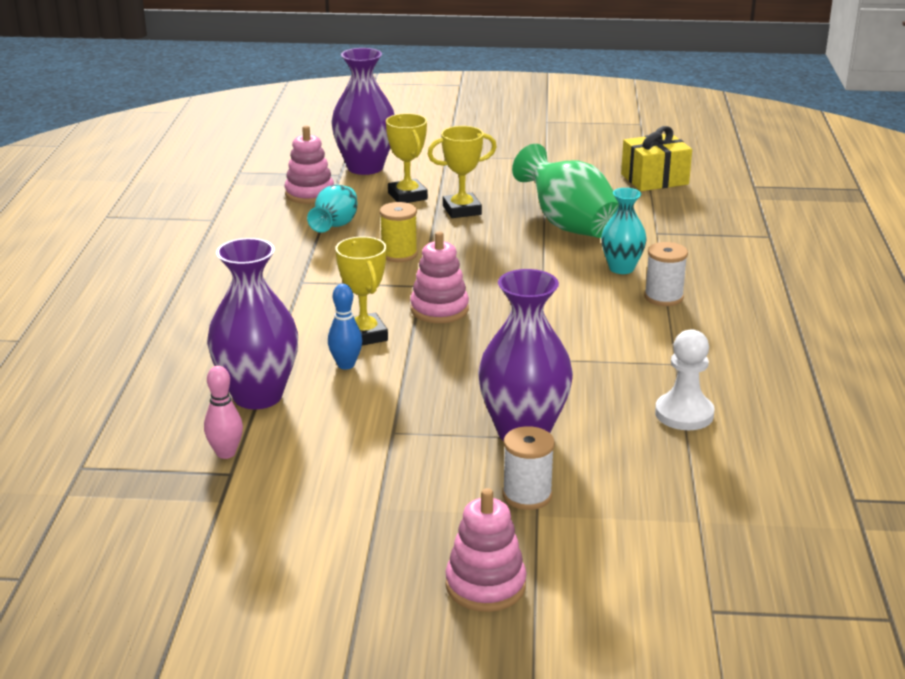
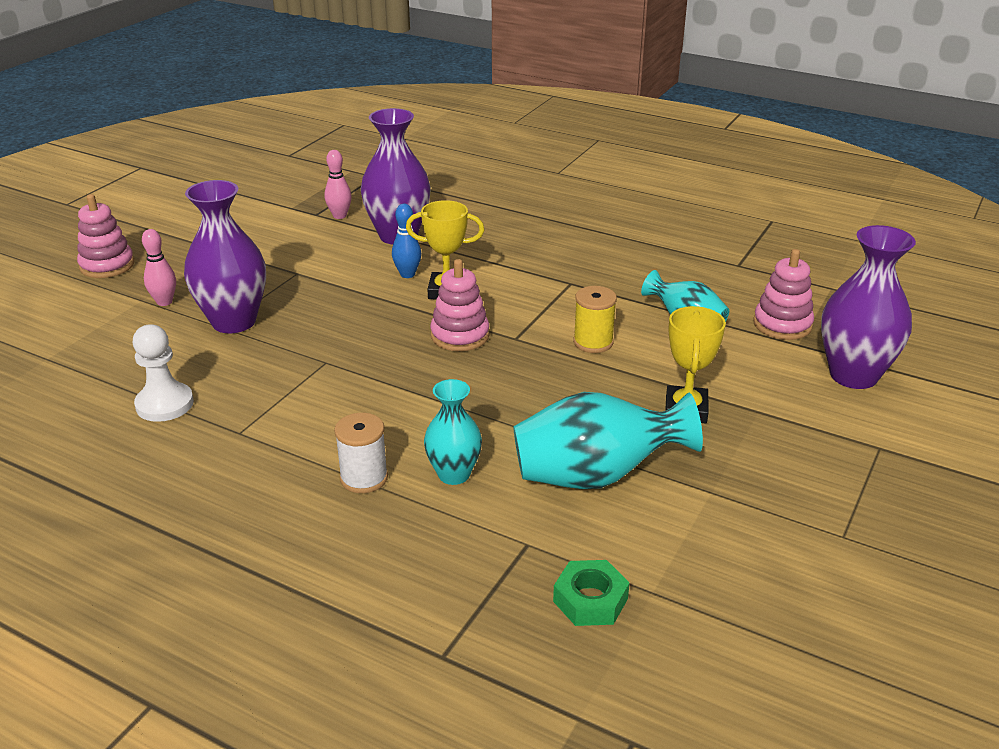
camera: 115 degrees right, 5 degrees up
(407, 196) = (747, 383): yellow trophy -> none
(527, 495) = (164, 302): white spool -> pink bowling pin
(568, 225) = (595, 476): green vase -> turquoise vase
(654, 179) = (714, 623): yellow gift -> none
(678, 209) = (590, 600): none -> green nut

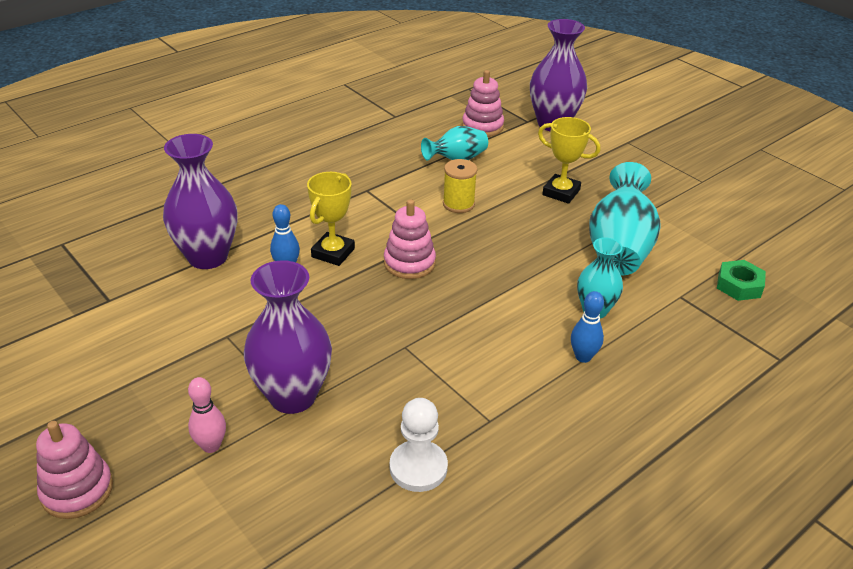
camera: 70 degrees left, 5 degrees up
(339, 216) = (129, 284): pink bowling pin -> none
(364, 478) = (583, 357): white spool -> blue bowling pin

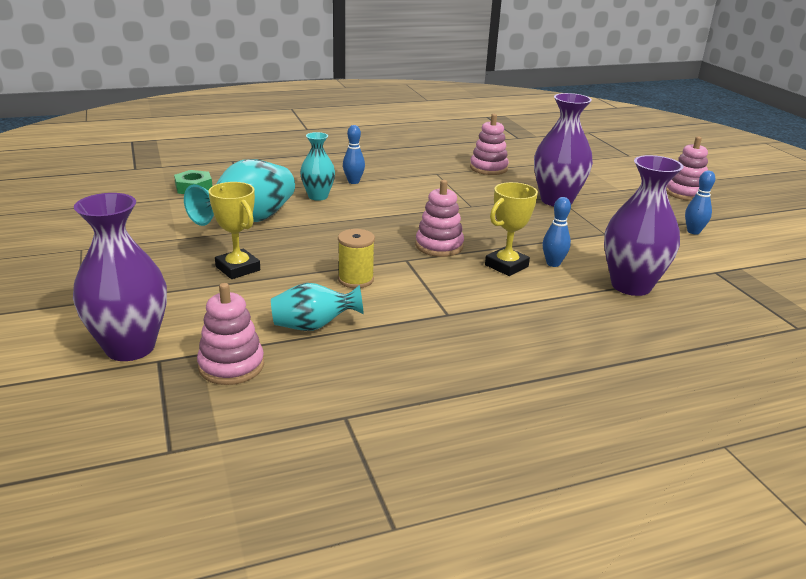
camera: 160 degrees left, 10 degrees down
(105, 373) = (693, 231): none -> blue bowling pin
(211, 446) = (609, 193): pink bowling pin -> none
(418, 468) = (488, 168): white pawn -> pink stacking toy

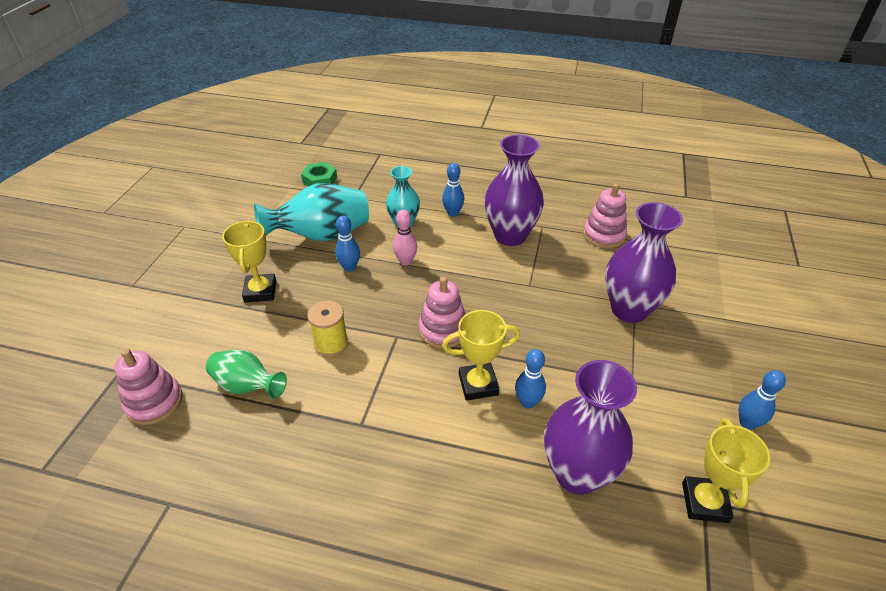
camera: 35 degrees right, 15 degrees up
(130, 347) = (116, 348): purple vase -> purple vase (510, 236)
(305, 233) = (349, 267): none -> blue bowling pin
(313, 326) = (247, 386): turquoise vase -> green vase
(352, 217) = (405, 261): none -> pink bowling pin
(684, 193) = (807, 354): pink stacking toy -> none
(717, 272) = (704, 502): none -> yellow trophy

